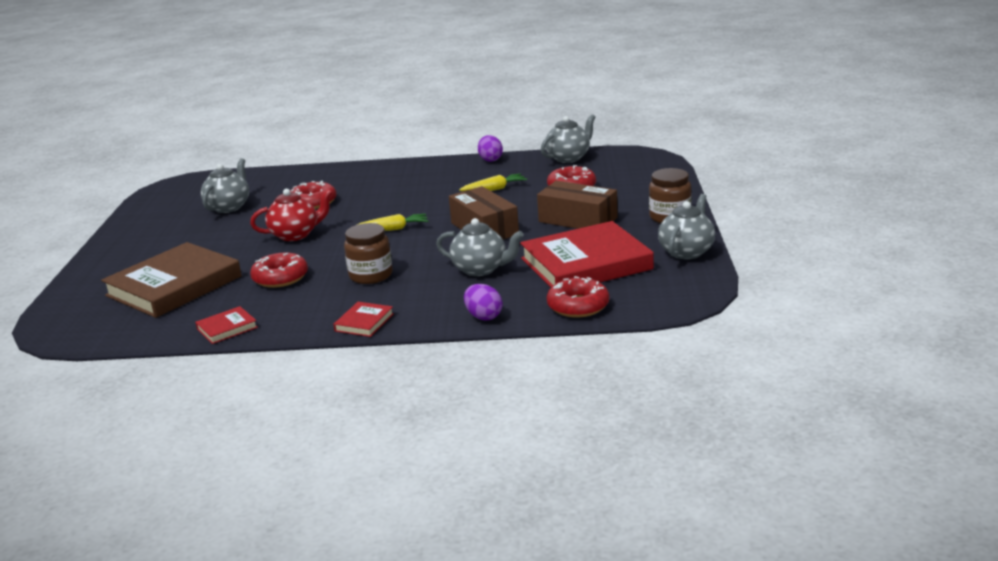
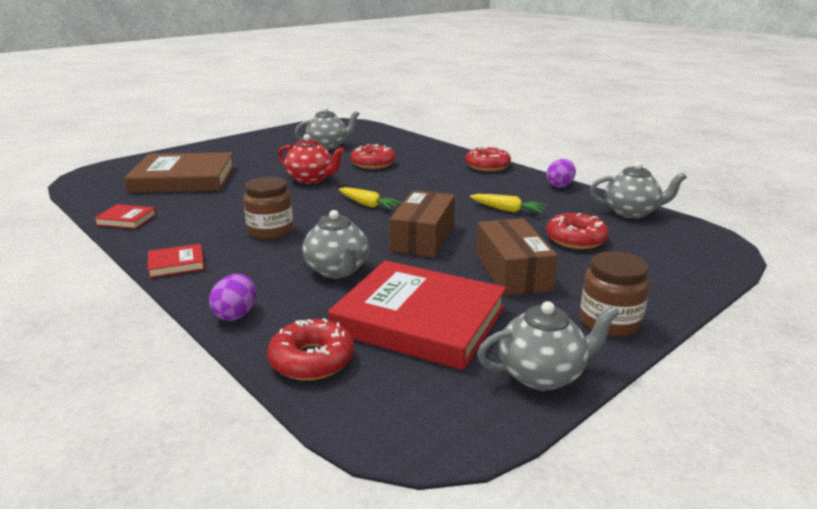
camera: 45 degrees right, 0 degrees up
(280, 278) = (231, 203): red donut -> red donut (487, 166)

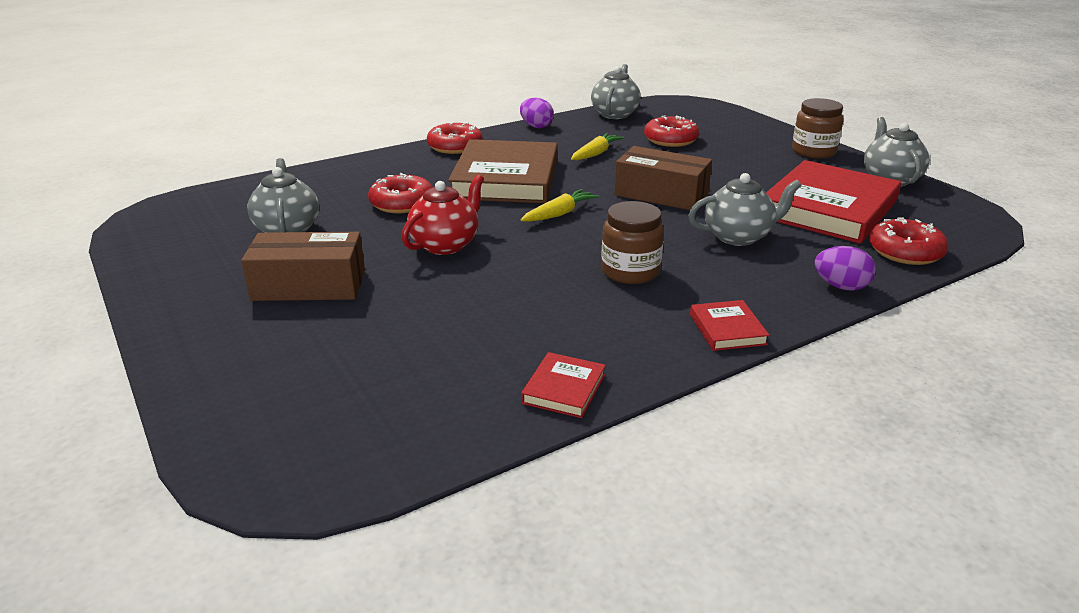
camera: 80 degrees left, 5 degrees up
(184, 179) = (379, 351): brown book -> brown book (505, 179)
(512, 272) = (737, 168): brown box -> brown box (309, 285)

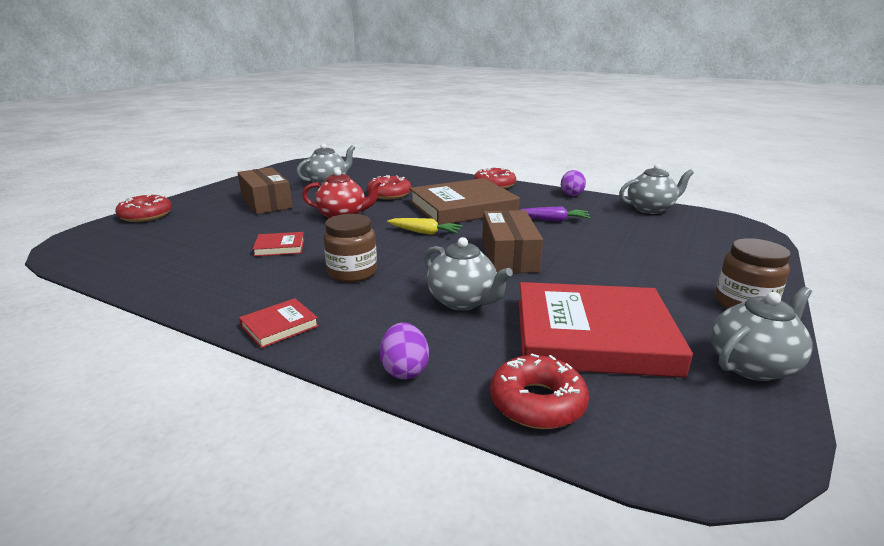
camera: 60 degrees right, 5 degrees down
(564, 389) = (169, 286): red book -> red book (280, 247)
(595, 154) = (553, 220): yellow carrot -> purple carrot
(670, 140) = (635, 237): red donut -> red donut (146, 215)

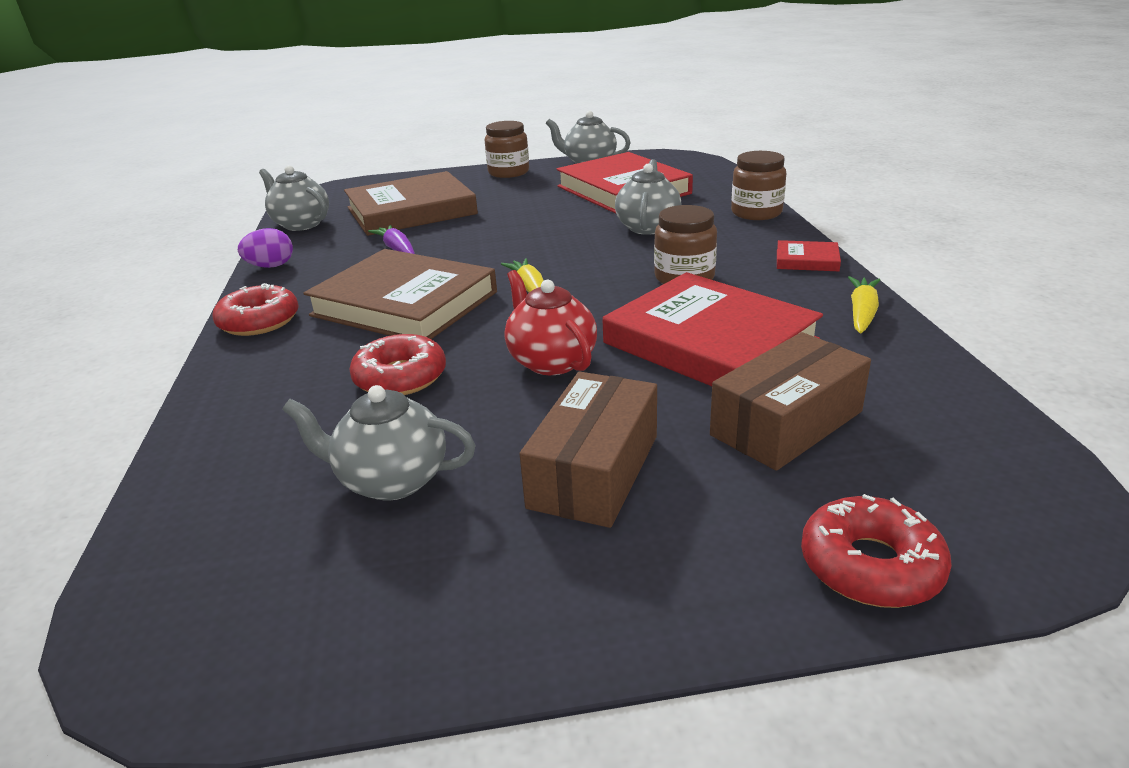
camera: 125 degrees left, 5 degrees up
(197, 297) = (862, 313): none -> yellow carrot
(280, 247) = (710, 341): red book -> red book, size x2.32
(404, 370) = (756, 213): purple egg -> brown jar
(509, 256) = (532, 239): brown box -> brown box (786, 423)
(537, 402) = (714, 185): red donut -> none
(642, 239) = (411, 211): none -> brown book

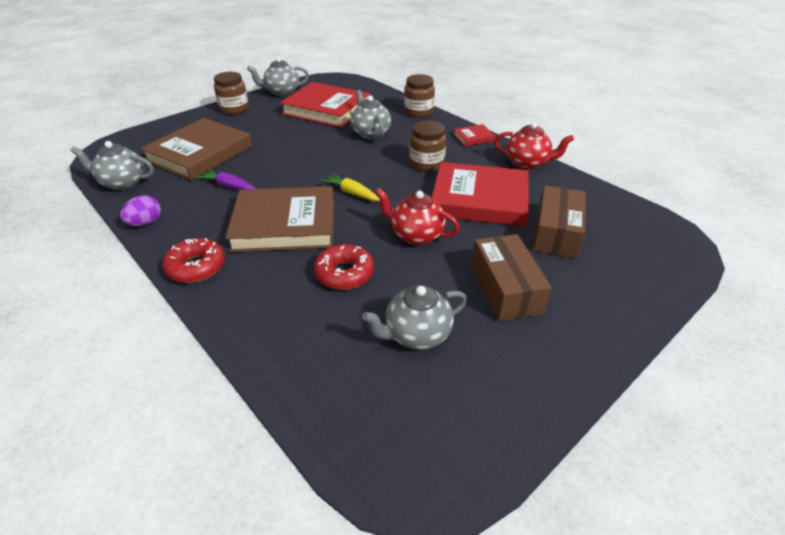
camera: 35 degrees left, 10 degrees up
(862, 313) = (527, 163): yellow carrot -> red teapot
(870, 566) = (648, 287): red donut -> none

